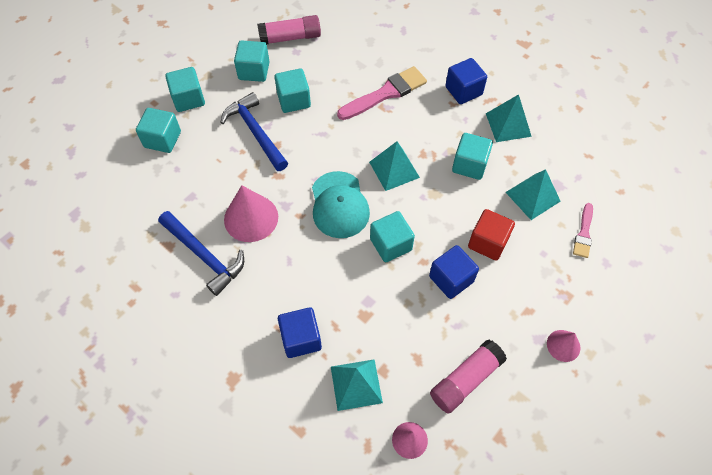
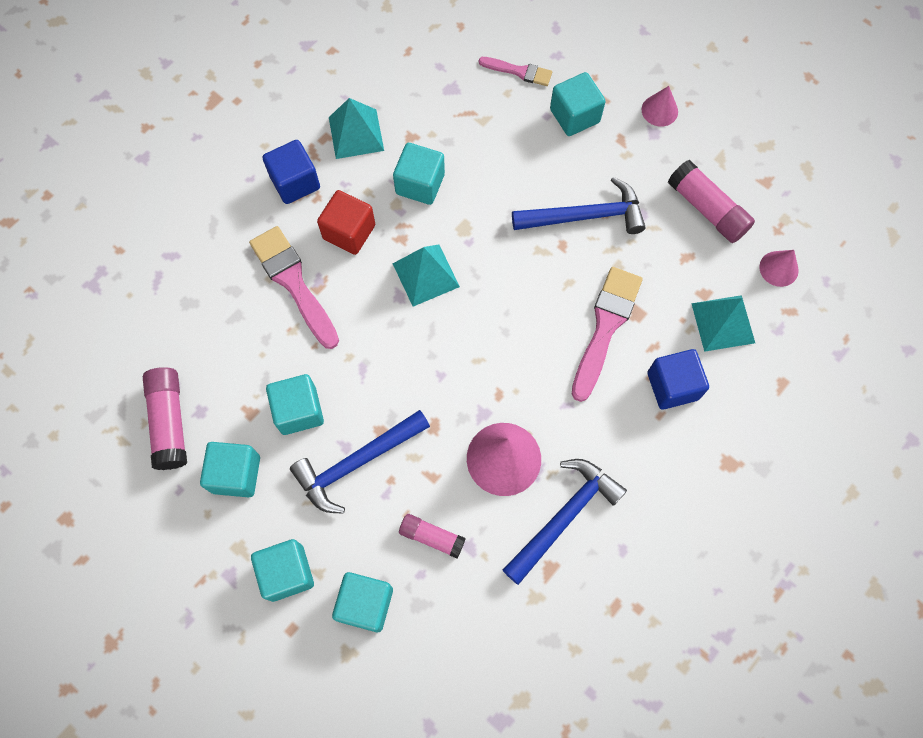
camera: 90 degrees left, 10 degrees up
(200, 175) = (432, 537): none -> pink glue stick
(339, 205) = (482, 344): turquoise cap -> none
(352, 290) = (605, 327): none -> pink brush
(391, 244) = (540, 282): turquoise cube -> turquoise cube (574, 116)
(451, 279) = (585, 216): blue cube -> blue hammer
(488, 242) = (534, 172): red cube -> red cube (349, 232)
(532, 196) = (468, 118): turquoise pyramid -> none

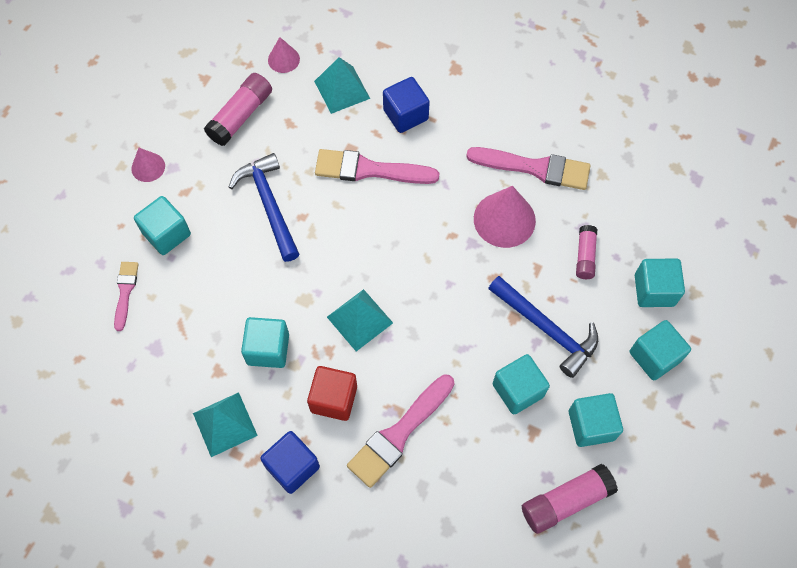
camera: 105 degrees left, 5 degrees down
(564, 516) = (535, 168): blue hammer -> pink brush

